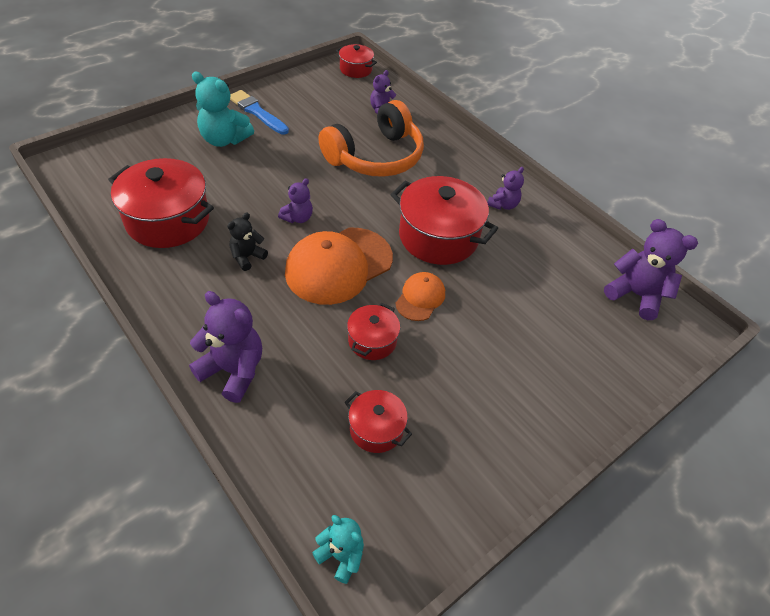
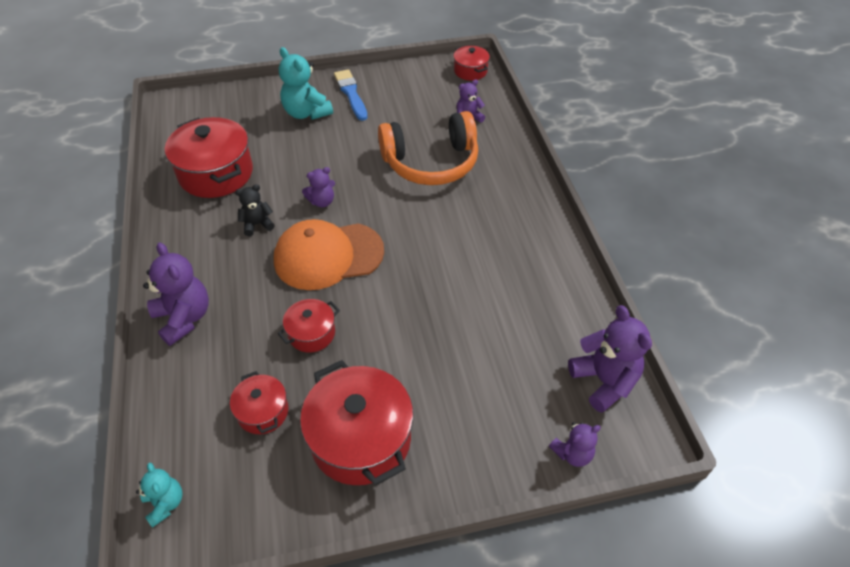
camera: 30 degrees right, 0 degrees up
(420, 298) = (381, 309): orange cap -> none
(438, 236) = (438, 257): red pot -> red pot (361, 439)
(503, 205) = (525, 244): purple teddy bear -> purple teddy bear (572, 453)

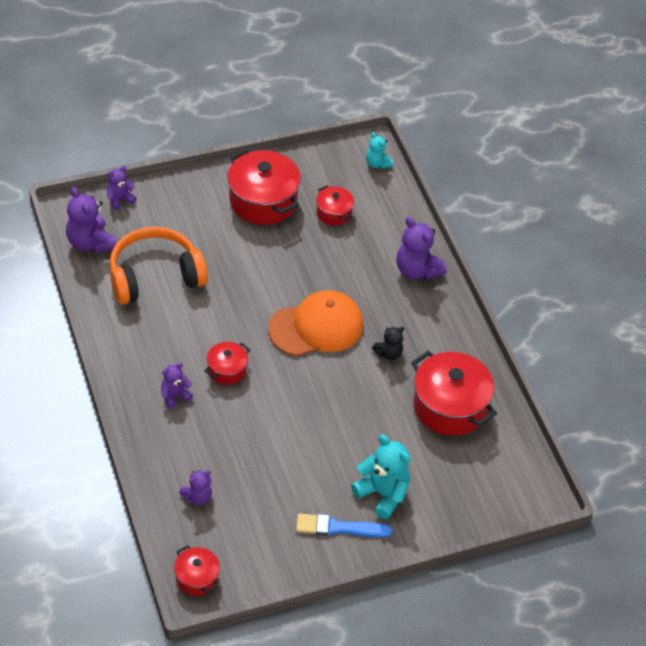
camera: 170 degrees right, 0 degrees up
(311, 333) = (314, 264): red pot -> red pot (227, 370)
(322, 201) = (336, 380): purple teddy bear -> purple teddy bear (175, 396)
(351, 93) = (339, 528): blue brush -> blue brush turned 120 degrees clockwise
(431, 162) = (235, 432): orange headphones -> orange headphones (155, 276)

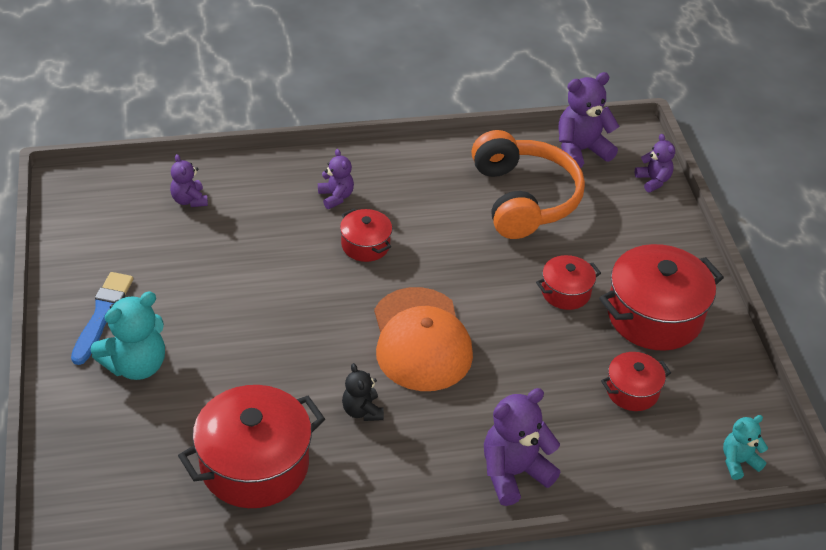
camera: 100 degrees right, 5 degrees down
(197, 578) = (85, 188): red pot -> red pot (565, 292)

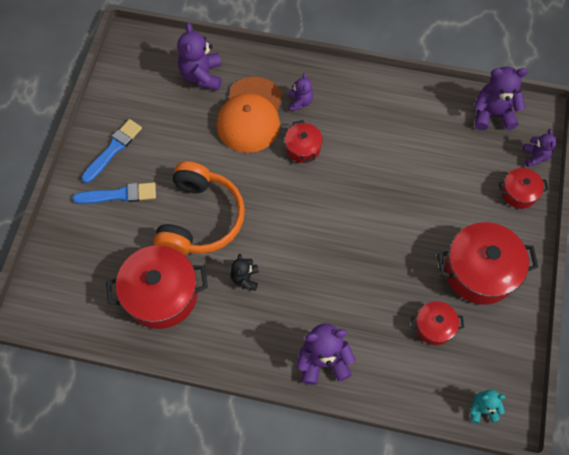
camera: 25 degrees right, 20 degrees up
(136, 365) = (119, 195): turquoise teddy bear -> blue brush
(189, 200) = (202, 75): purple teddy bear -> purple teddy bear, size x1.72
(421, 340) = (307, 236): orange cap -> orange cap (250, 115)
(524, 198) = (431, 143): orange headphones -> orange headphones (200, 219)
(565, 292) = (425, 231): red pot -> red pot (518, 193)

